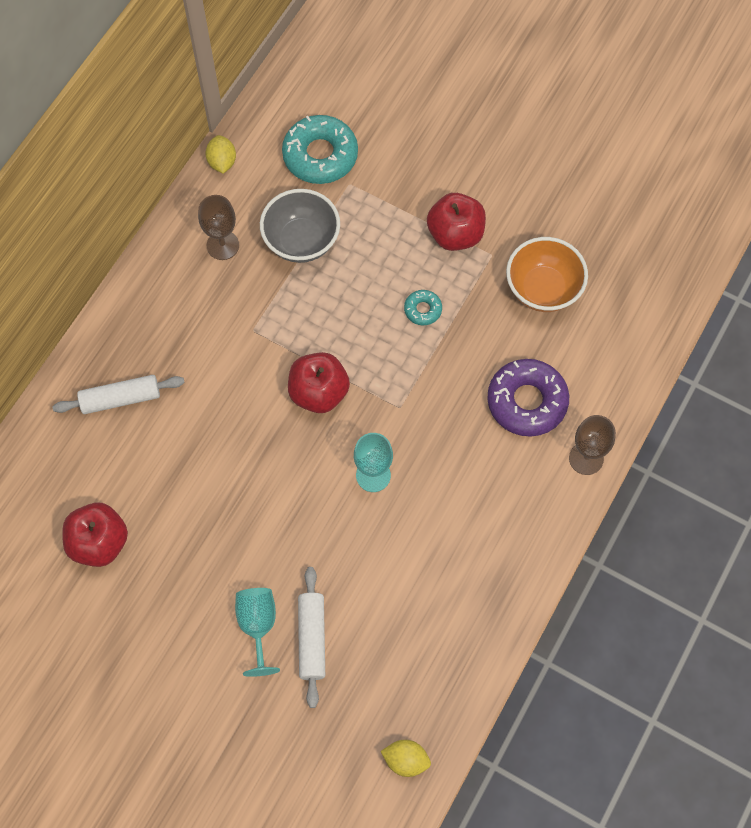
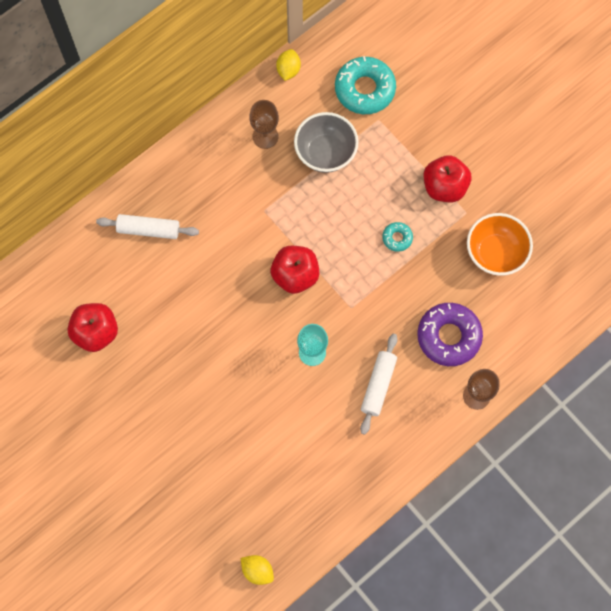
camera: 20 degrees right, 5 degrees up
(258, 626) = (187, 434): turquoise goblet -> none
(312, 638) = (223, 458): white rolling pin -> white rolling pin (378, 385)

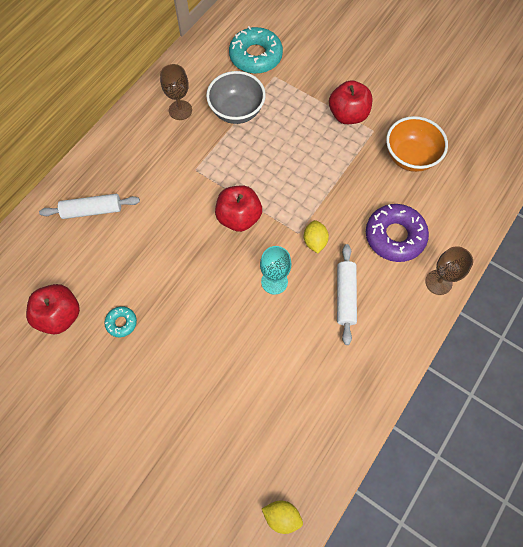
camera: 15 degrees left, 5 degrees down
(288, 70) = (186, 56): yellow lemon -> yellow lemon (314, 241)
(397, 238) = (320, 165): turquoise donut -> turquoise donut (121, 323)

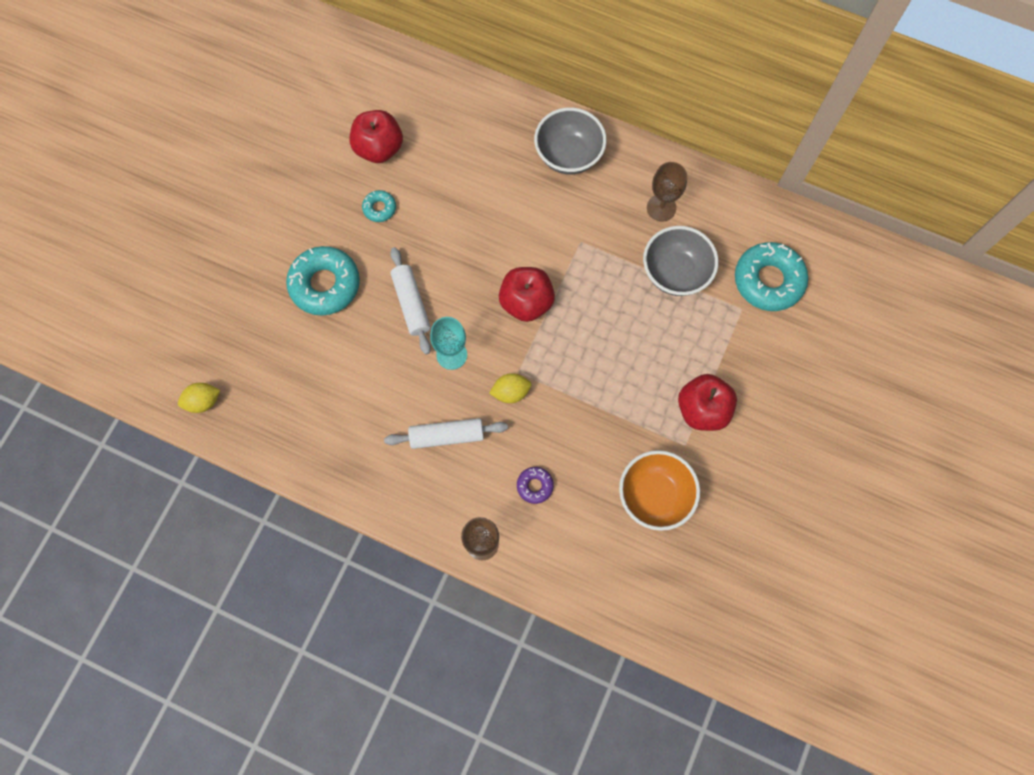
camera: 80 degrees right, 5 degrees up
(92, 210) = (505, 146): white rolling pin -> white rolling pin (411, 304)
(115, 165) = (568, 155): none -> grey bowl
(185, 382) = (325, 284): none -> turquoise donut
(282, 516) = (203, 401): yellow lemon -> yellow lemon turned 60 degrees clockwise
(394, 236) = (535, 486): purple donut -> purple donut, size x0.48

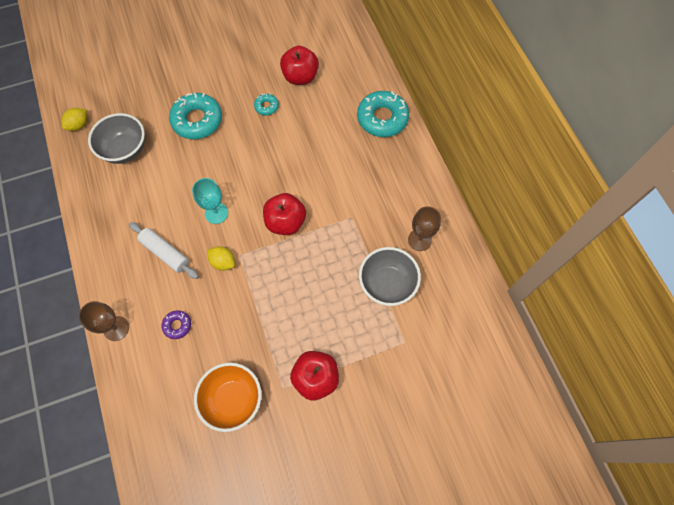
camera: 45 degrees right, 5 degrees down
(203, 401) = (79, 125): yellow lemon -> yellow lemon turned 75 degrees counterclockwise
(411, 304) = (226, 168): white rolling pin -> none
(568, 155) = (397, 165): grey bowl -> grey bowl (125, 150)
(768, 280) = (440, 341): turquoise donut -> turquoise donut (382, 118)

